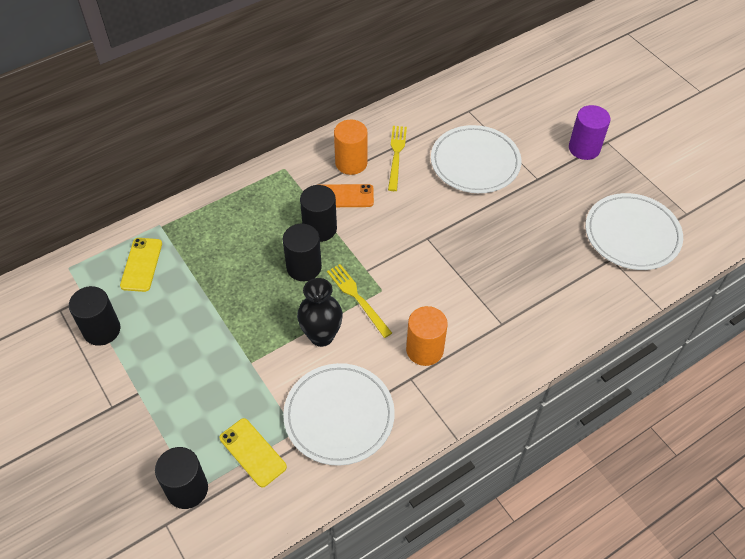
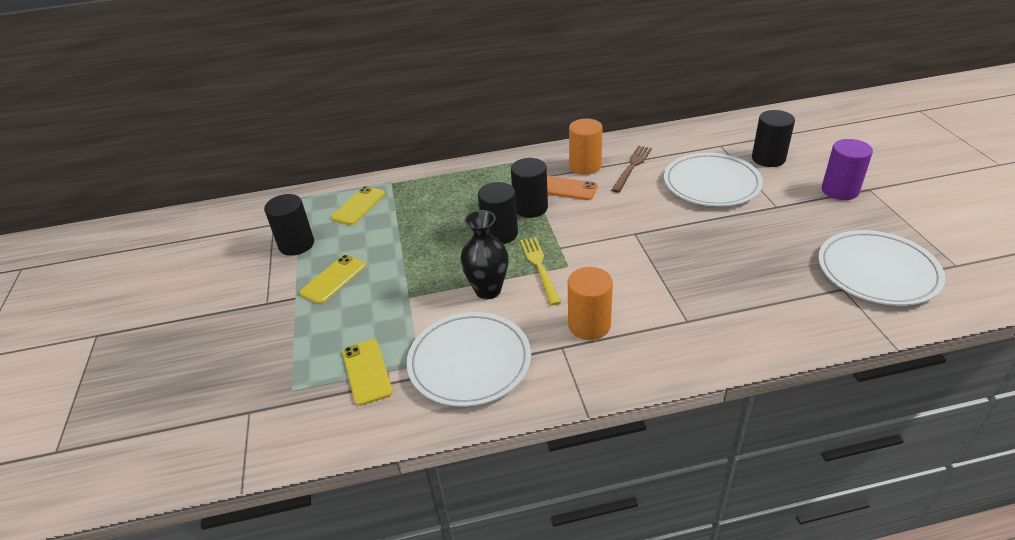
camera: 25 degrees right, 15 degrees down
(165, 362) = (333, 279): none -> yellow phone
(187, 489) = (287, 387): black cylinder -> black cylinder (768, 158)
(396, 155) = (632, 167): yellow fork -> brown fork

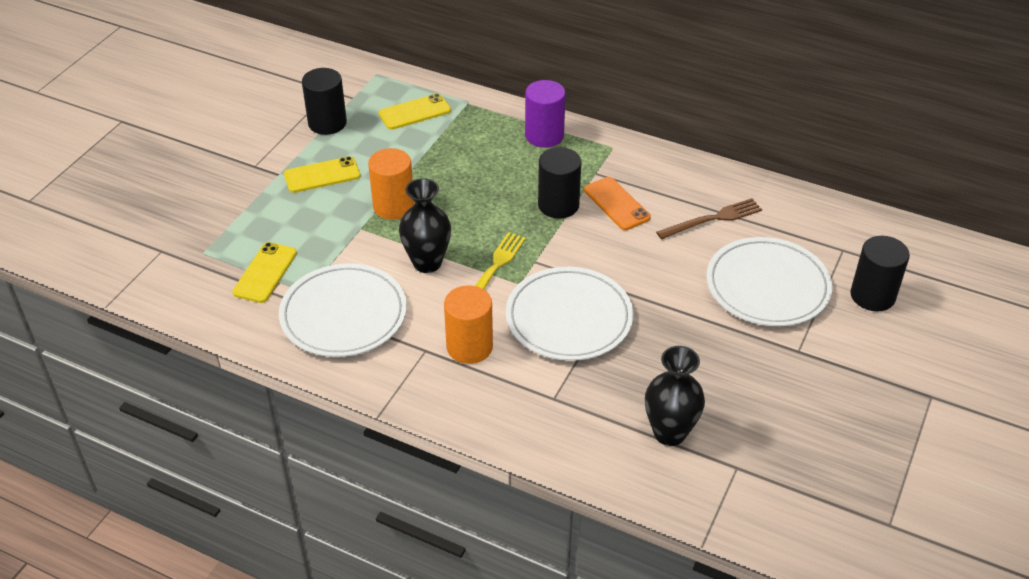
camera: 35 degrees right, 5 degrees up
(500, 234) = (500, 215): black cylinder -> none
(585, 166) = (667, 190): orange cylinder -> orange cylinder (393, 206)
(781, 295) = (669, 433): none -> black vase
(840, 190) = (895, 377): purple cylinder -> purple cylinder (544, 135)
(877, 271) = (796, 476): white plate -> white plate (569, 318)

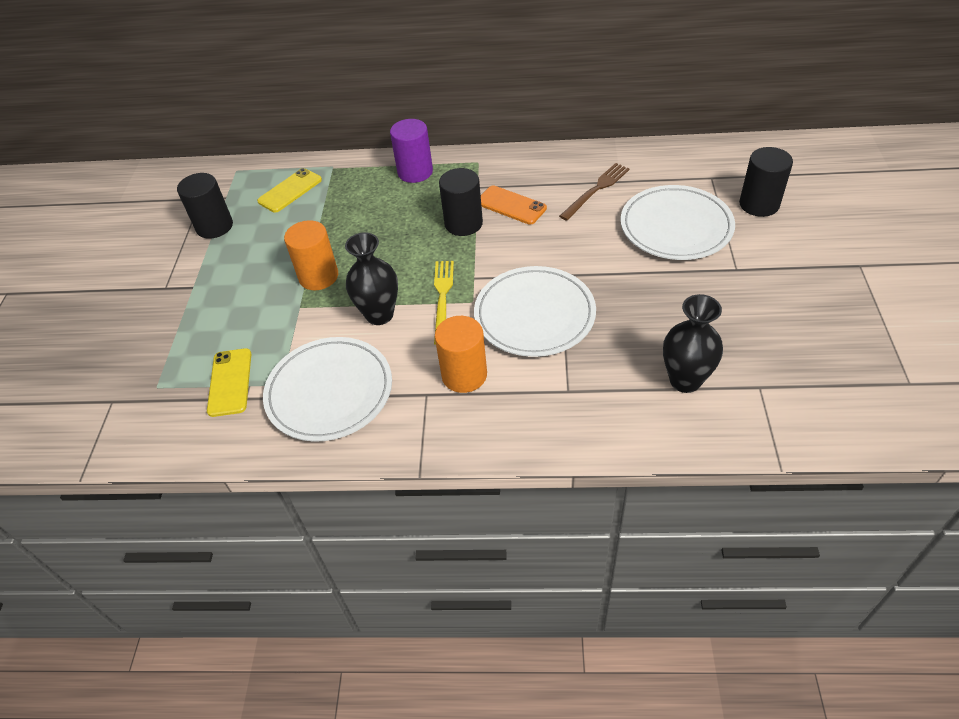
camera: 20 degrees left, 5 degrees up
(322, 175) = (235, 273): yellow phone -> none

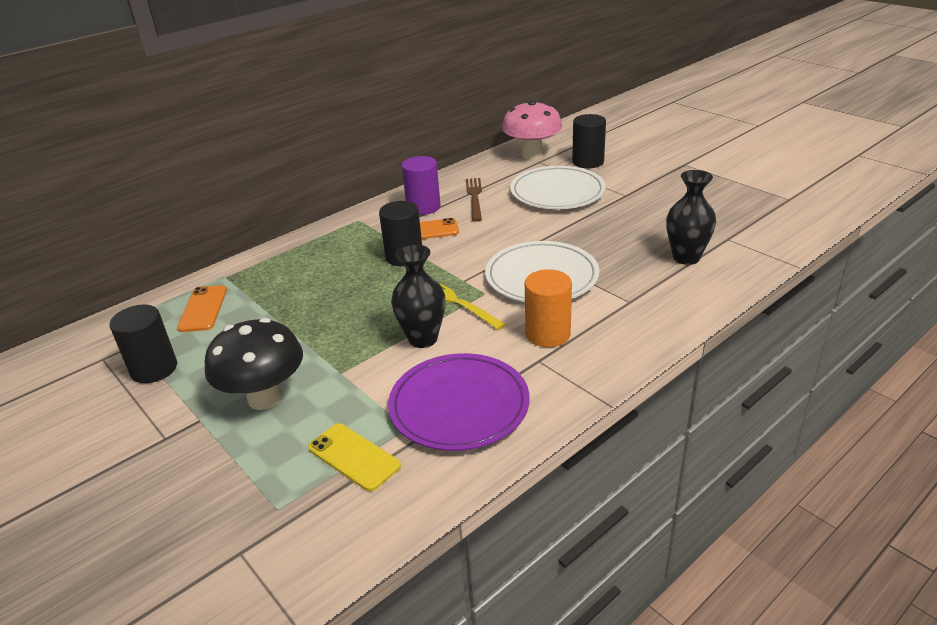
camera: 45 degrees left, 15 degrees down
(240, 295) = (265, 398): none -> black mushroom
(290, 190) = (203, 309): yellow phone -> orange phone
(318, 276) = (326, 345): orange cylinder -> none
(329, 392) = (459, 406): white plate -> purple plate
(415, 172) = (312, 247): purple cylinder -> purple cylinder (423, 207)
(716, 165) = (532, 155): none -> pink mushroom

